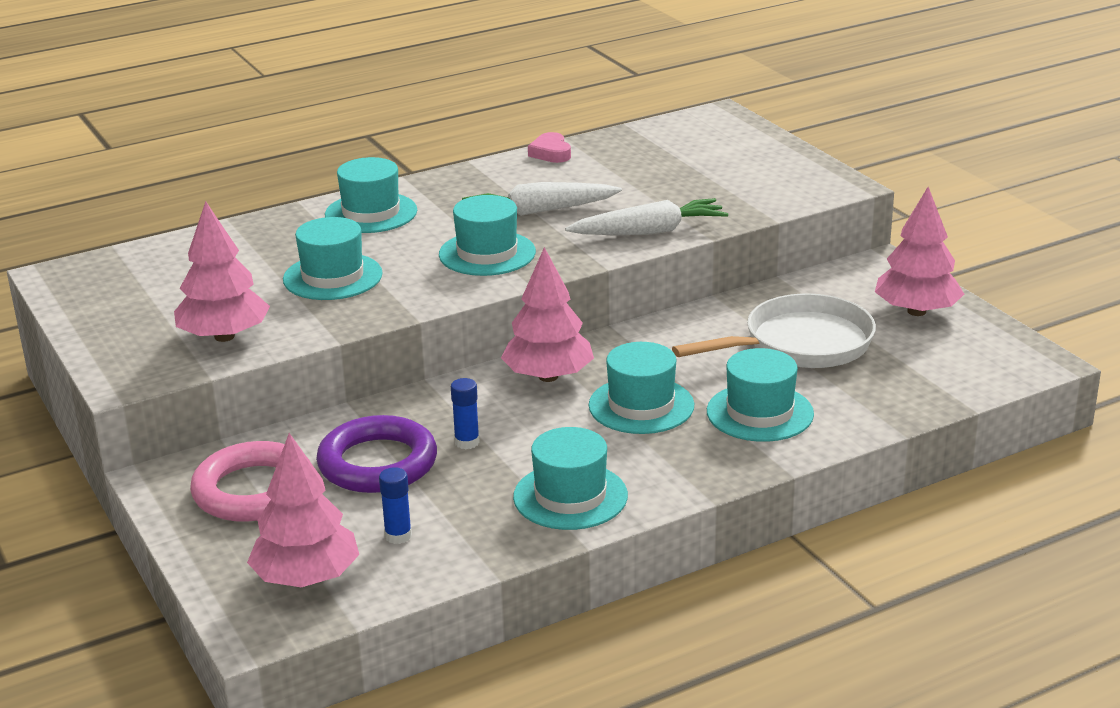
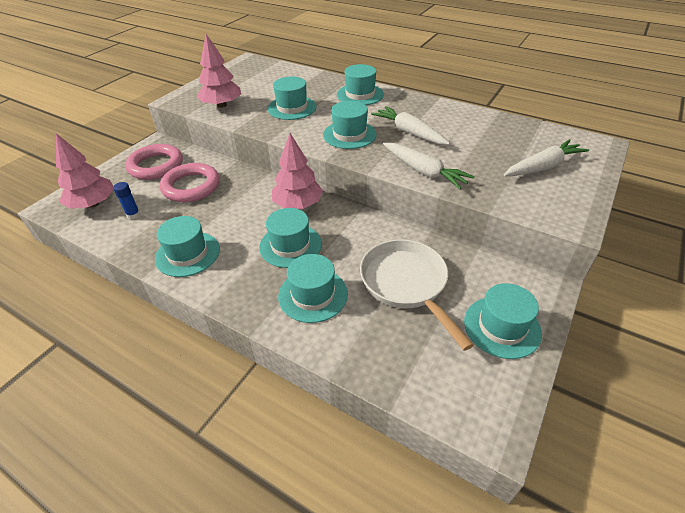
camera: 60 degrees right, 15 degrees up
(377, 463) = (191, 186): purple ring -> pink ring
(467, 442) = (222, 203): blue glue stick -> none
(551, 153) = (477, 113): pink heart -> none
(725, 162) = (542, 167): none -> white carrot
(800, 345) = (406, 284): white pan -> white pan turned 150 degrees counterclockwise
(916, 311) = (502, 327): pink tree -> turquoise hat

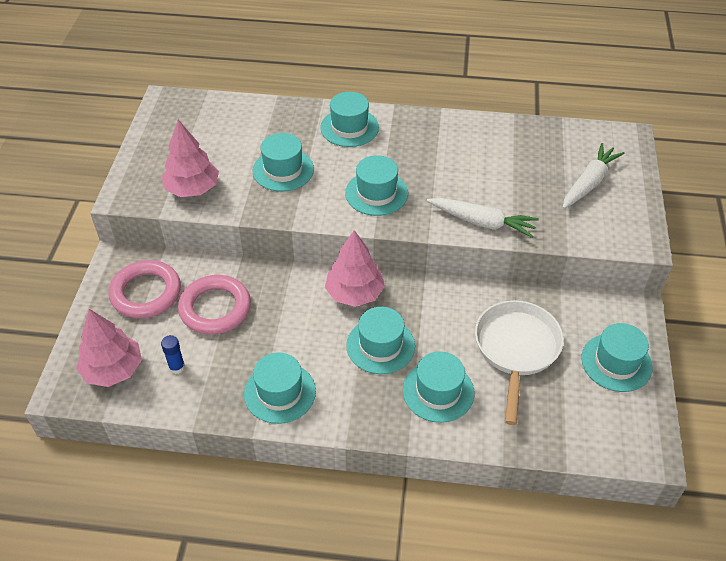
camera: 25 degrees left, 5 degrees up
(406, 284) = (516, 349): white pan -> white pan turned 60 degrees clockwise
(409, 132) = (438, 172): white carrot -> none

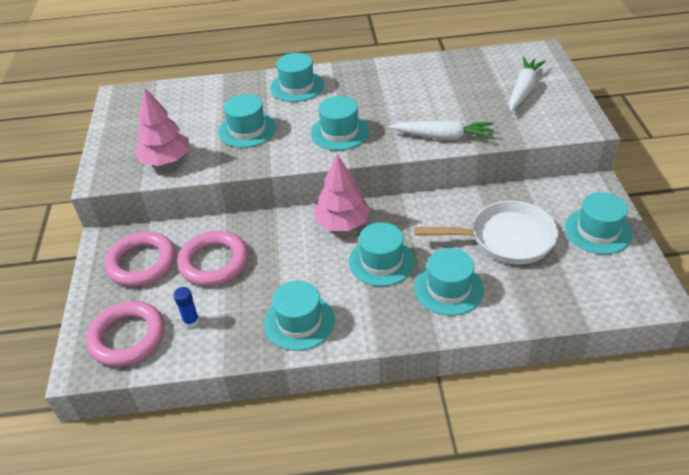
camera: 10 degrees left, 5 degrees down
(113, 370) = (127, 337): pink tree -> pink ring
(516, 349) = (506, 239): white pan -> white pan turned 90 degrees clockwise

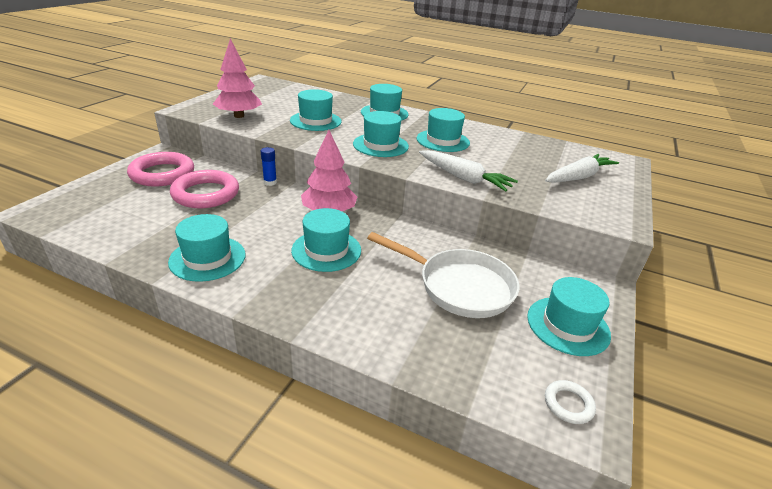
camera: 25 degrees right, 10 degrees down
(127, 337) = (87, 208): pink ring -> none
(191, 321) = (138, 219): blue glue stick -> blue glue stick (270, 182)
(448, 288) = (359, 298): turquoise hat -> turquoise hat (443, 141)
(638, 289) = (568, 404): none -> white ring

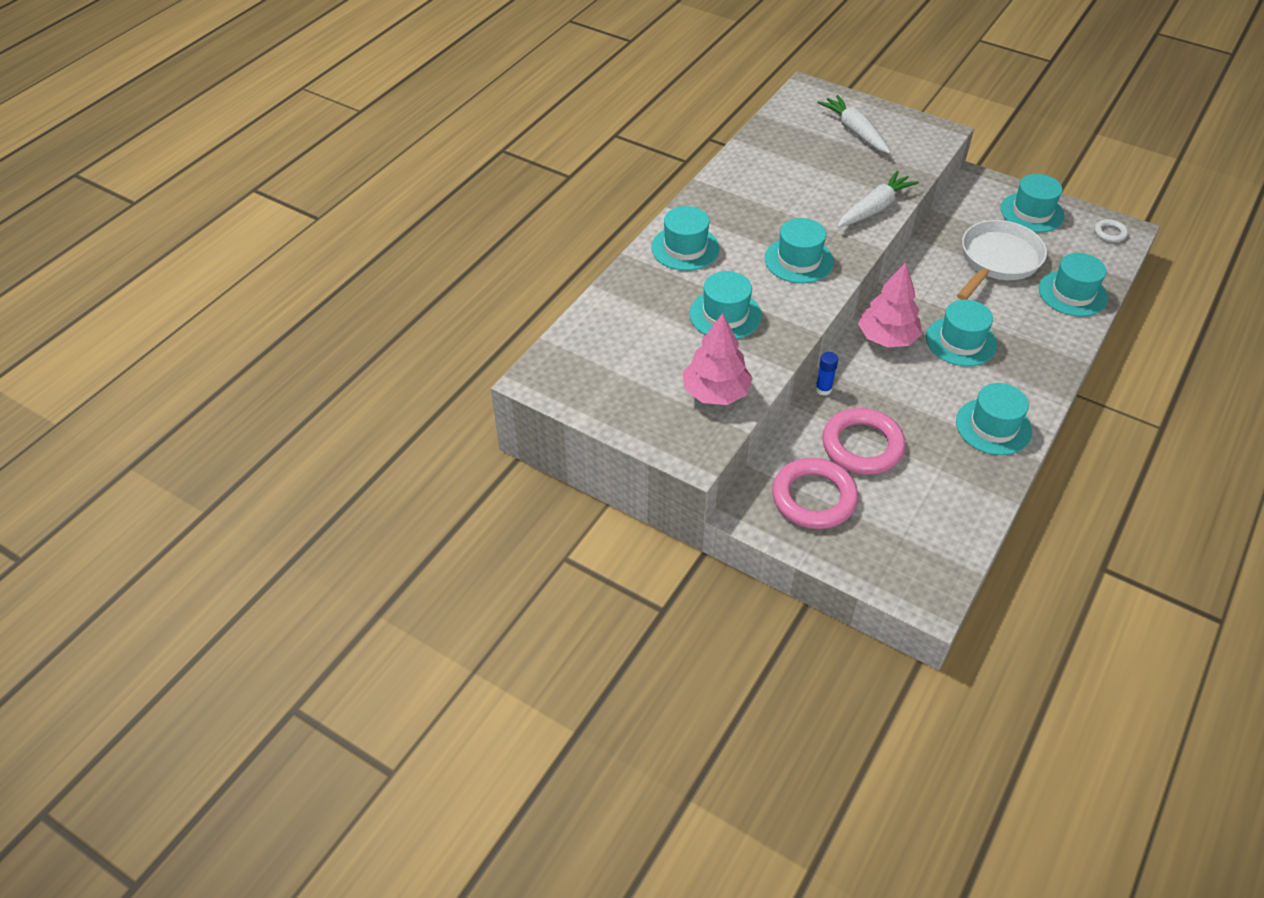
camera: 80 degrees left, 15 degrees up
(443, 141) = (775, 208): turquoise hat -> turquoise hat (1072, 293)

